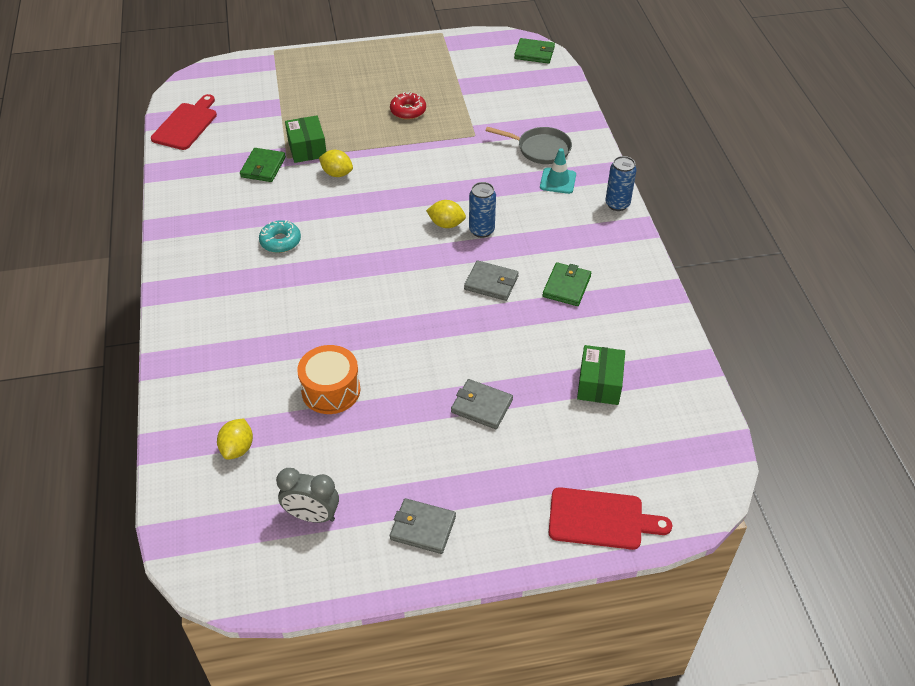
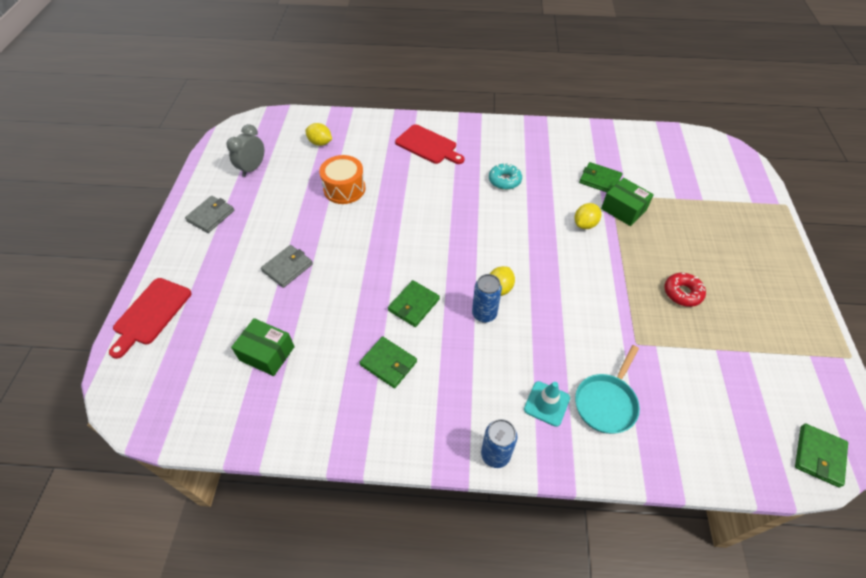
camera: 105 degrees right, 5 degrees up
(186, 124) = (662, 141): red cutting board -> red cutting board (428, 145)
(307, 148) = (623, 209): green box -> green box turned 45 degrees clockwise
(491, 283) = (414, 305): grey wallet -> green wallet
(540, 149) = (606, 402): grey pan -> turquoise pan

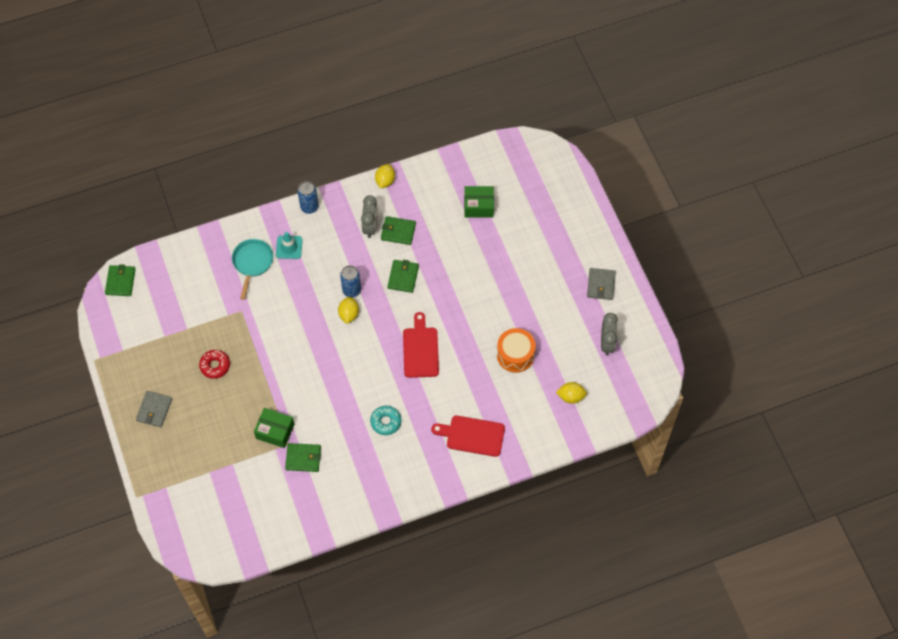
camera: 155 degrees right, 10 degrees up
(151, 314) = (574, 199): red cutting board -> red cutting board (420, 349)
(287, 267) = (509, 268): grey wallet -> grey wallet (154, 410)
(421, 385) = (370, 227): none -> grey clock
(585, 224) = (303, 401): yellow lemon -> yellow lemon (385, 181)

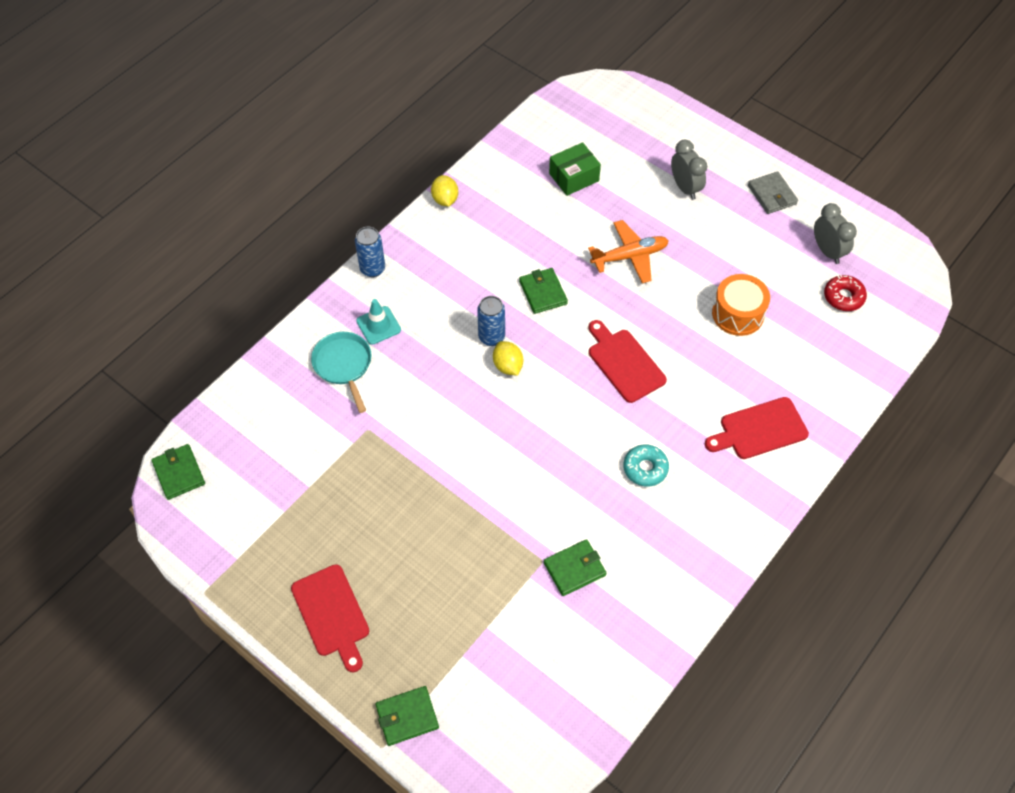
camera: 30 degrees left, 5 degrees down
(154, 410) = (332, 614): grey wallet -> red cutting board
(215, 366) = (378, 514): red donut -> red donut (843, 297)
(275, 431) = (514, 554): green box -> none
(370, 227) = (463, 256): grey clock -> grey clock (685, 188)
(398, 231) = (500, 246): green wallet -> green wallet (407, 717)
(475, 281) = (630, 256): none -> orange plane
(571, 397) = (835, 328): yellow lemon -> none

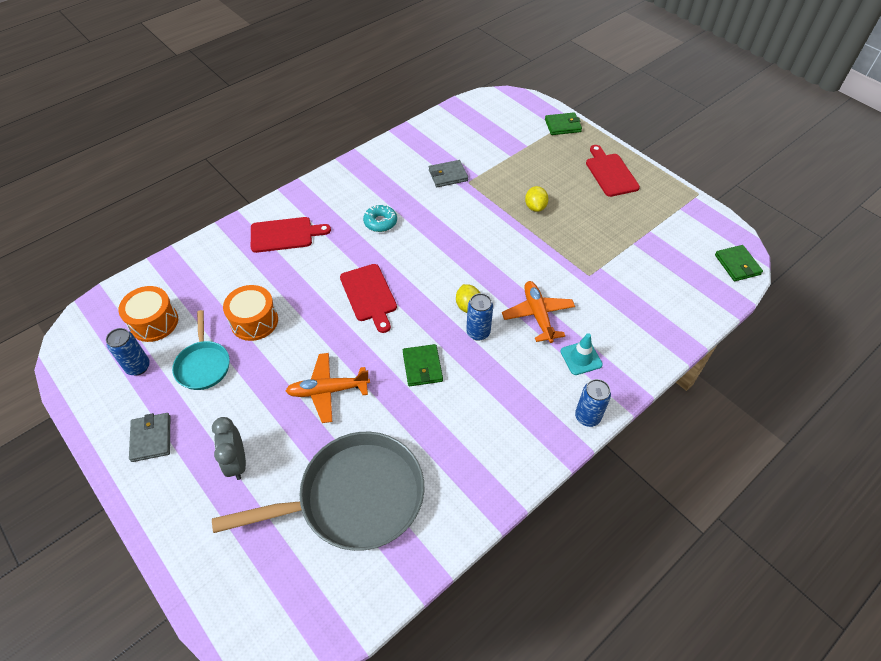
camera: 170 degrees left, 5 degrees down
(344, 365) = (611, 327): turquoise pan -> turquoise pan (203, 365)
(427, 367) = (538, 315): none -> orange plane
(445, 199) = (505, 491): yellow lemon -> yellow lemon (535, 207)
(574, 177) = (353, 498): green box -> grey pan
(574, 569) = (448, 175): green wallet -> grey wallet
(827, 251) = (138, 367): grey clock -> blue can
(843, 297) = (154, 322): red donut -> orange drum

